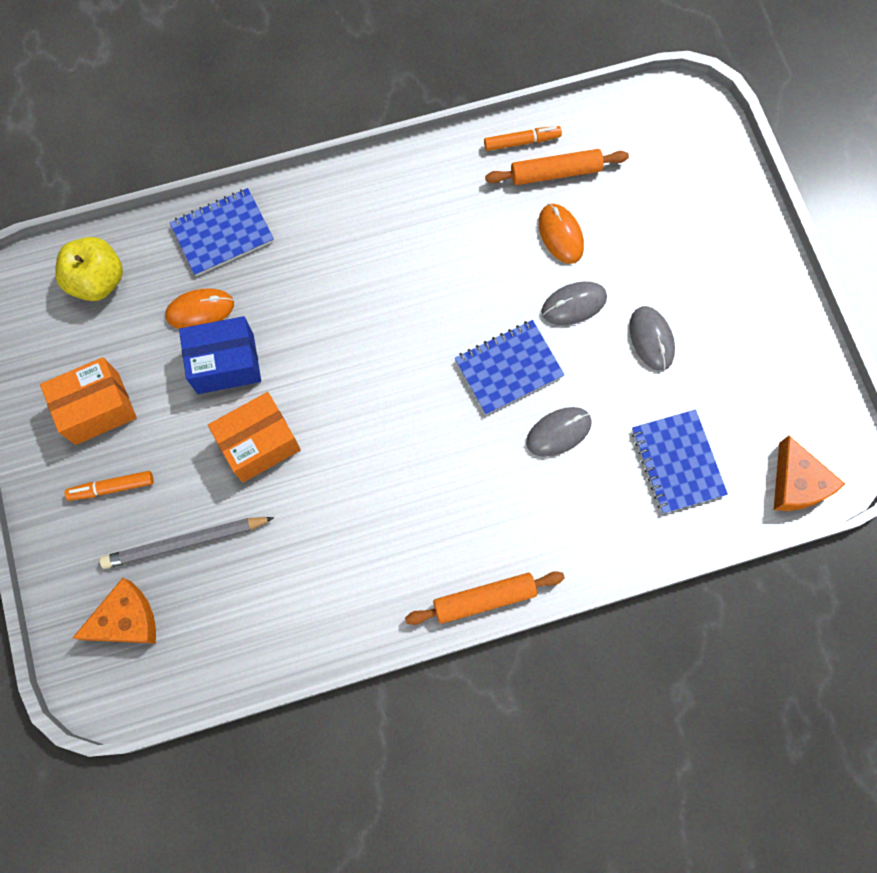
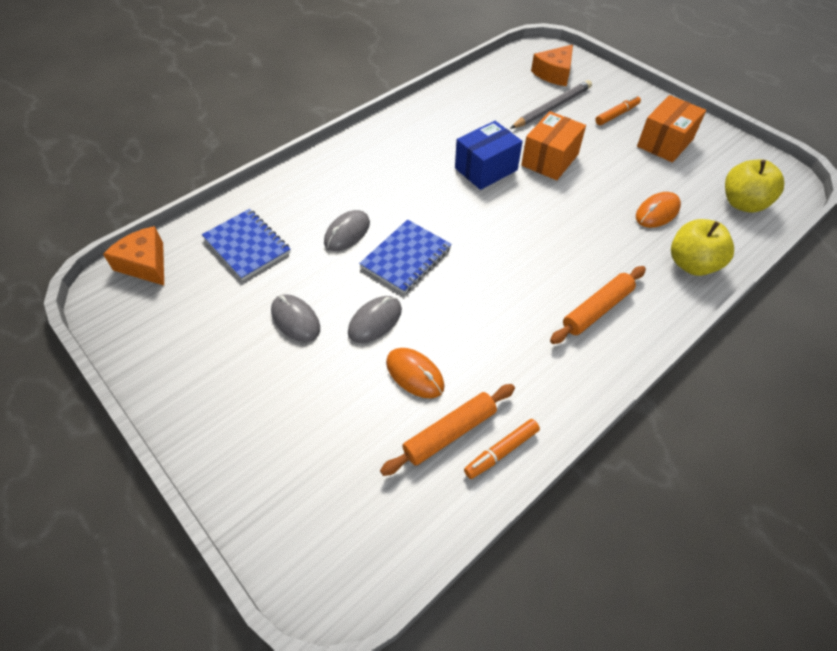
camera: 155 degrees right, 20 degrees down
(222, 233) = (692, 264): blue notebook -> yellow apple
(225, 364) = (610, 190): blue box -> blue box (486, 169)
(484, 599) = (355, 139): orange rolling pin -> orange rolling pin (597, 309)

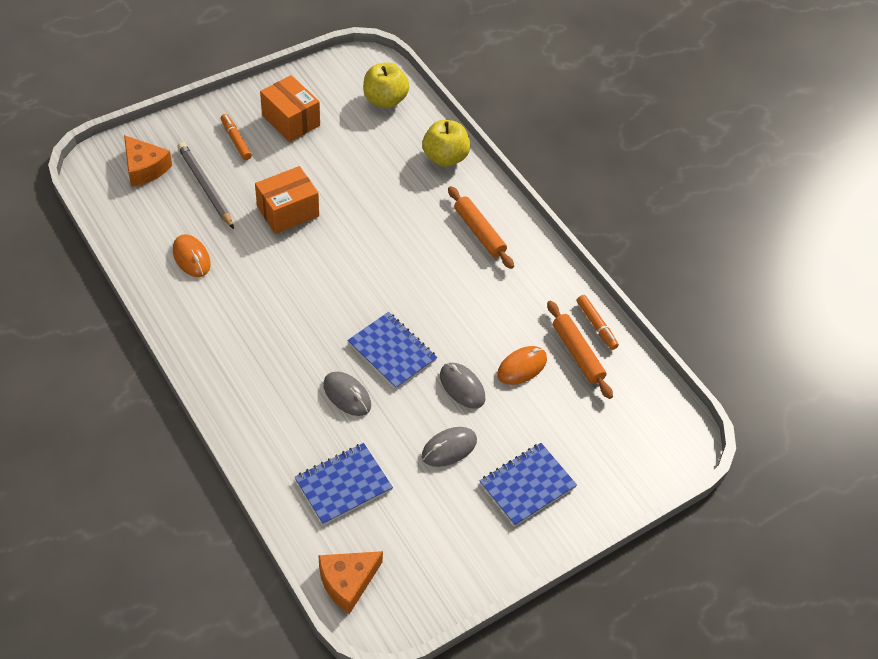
camera: 85 degrees left, 0 degrees up
(253, 397) = (527, 485): none -> blue notebook
(486, 169) = (286, 265): blue box -> none
(549, 160) = (288, 212): orange box -> orange box turned 75 degrees counterclockwise
(657, 212) = (380, 158): orange mouse -> orange mouse (191, 257)

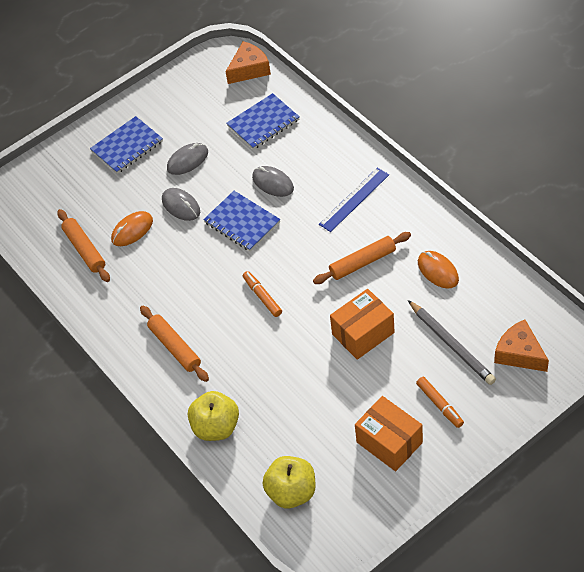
camera: 175 degrees left, 0 degrees up
(256, 355) = (354, 199): none -> blue ruler
(267, 281) = (362, 262): none -> orange rolling pin
(596, 325) = (67, 277): orange marker -> orange marker (262, 296)

